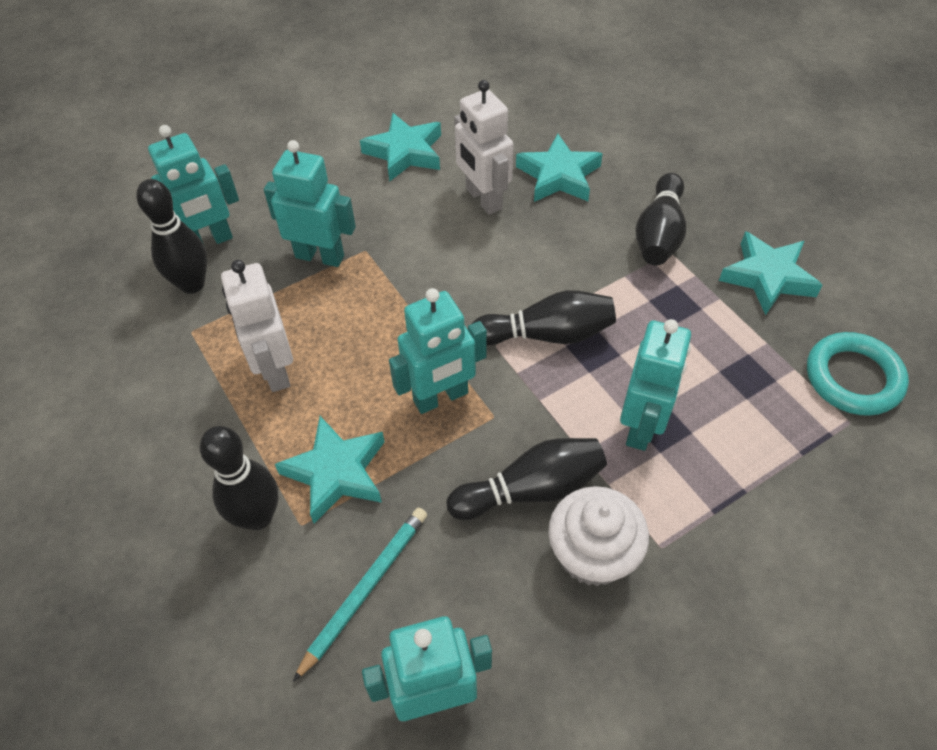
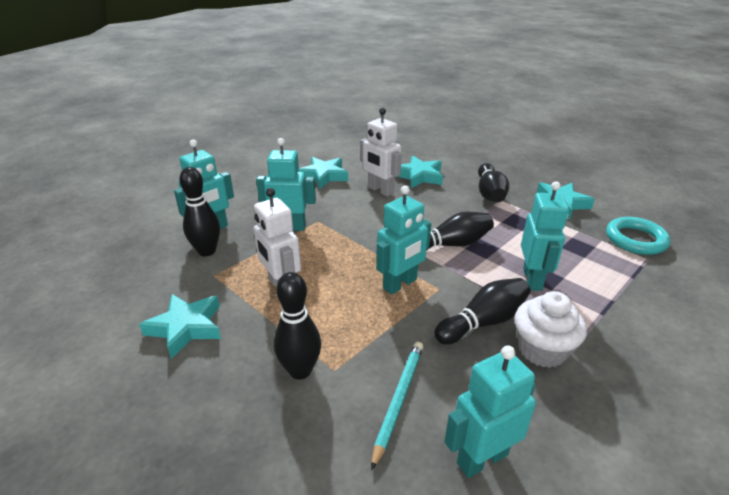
camera: 15 degrees left, 20 degrees down
(336, 472) = (347, 335): turquoise star -> turquoise star (186, 327)

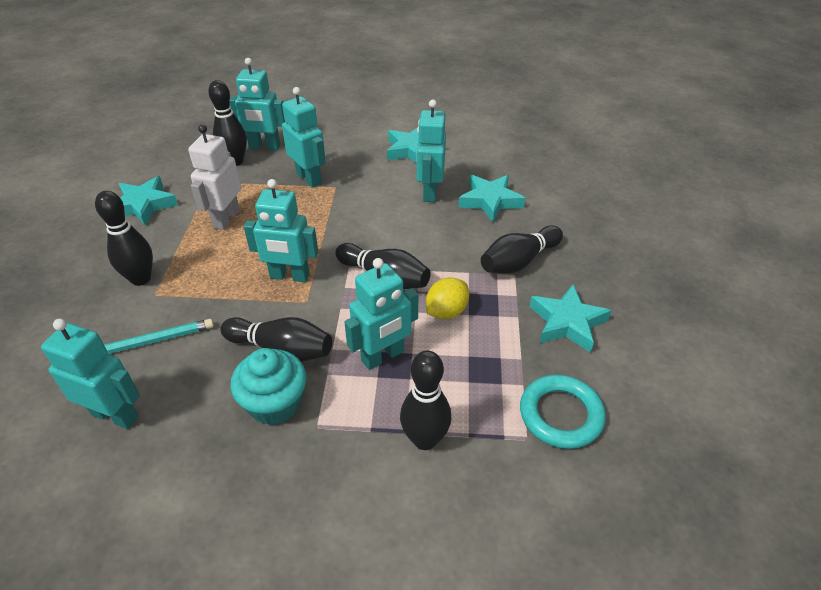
camera: 50 degrees right, 10 degrees up
(380, 190) = (429, 192): white robot -> turquoise robot
(511, 237) = (446, 311): none -> yellow lemon
(542, 349) = (275, 403): white cupcake -> turquoise cupcake
(625, 296) = (425, 439): none -> black bowling pin

